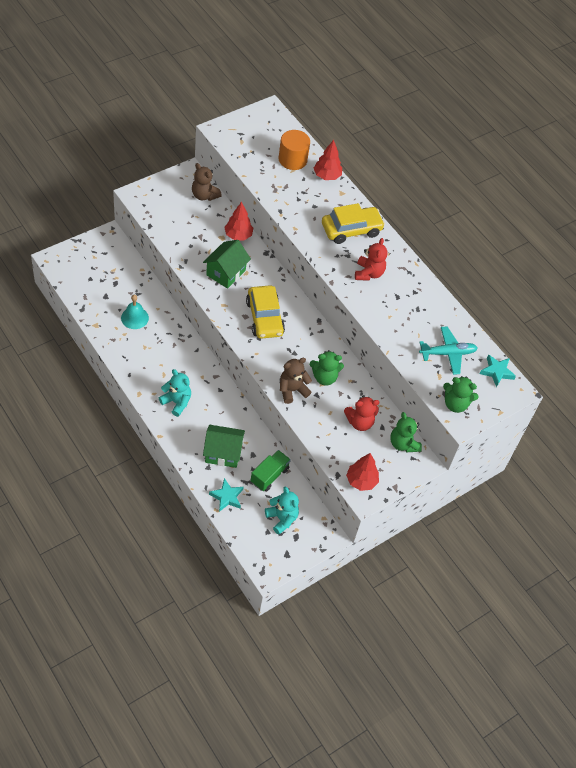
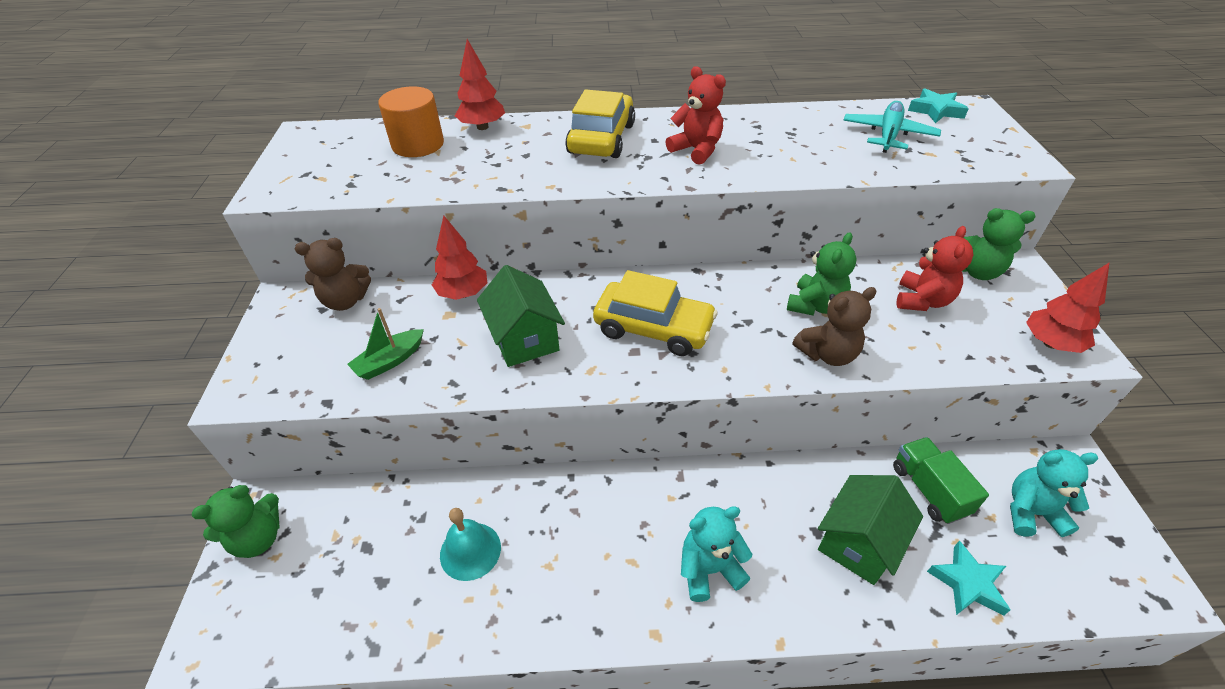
camera: 50 degrees left, 10 degrees down
(182, 233) = (390, 361): none -> green boat
(292, 390) = (827, 354): brown teddy bear -> brown teddy bear turned 120 degrees counterclockwise
(455, 404) = (990, 156): green teddy bear -> green teddy bear (258, 538)

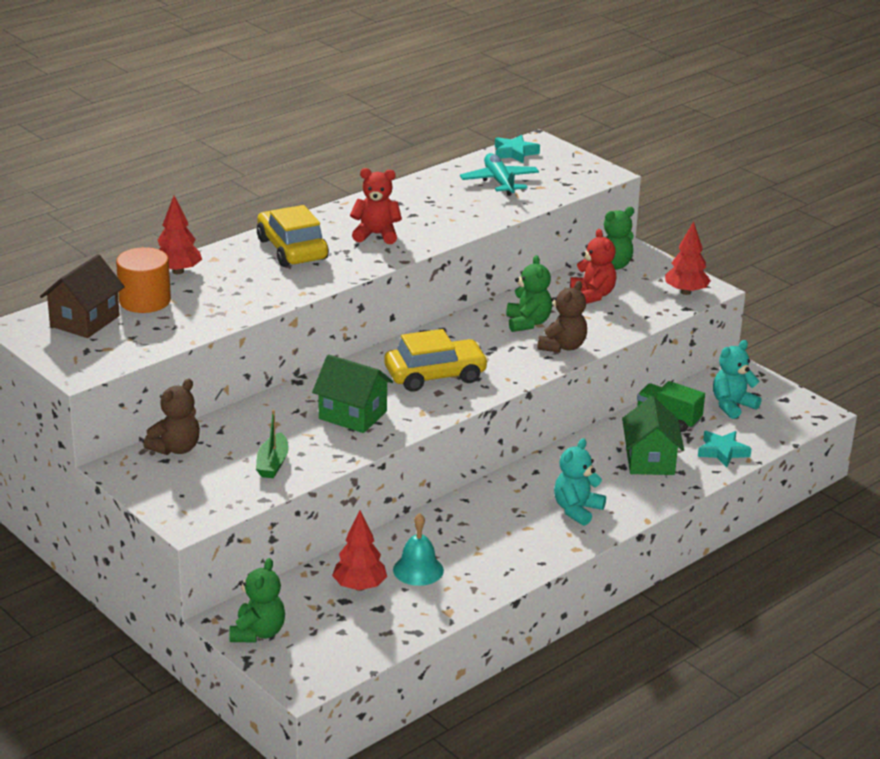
camera: 40 degrees left, 15 degrees down
(349, 146) = (84, 321): none -> brown house
(463, 293) = (265, 409): red tree -> red tree (359, 586)

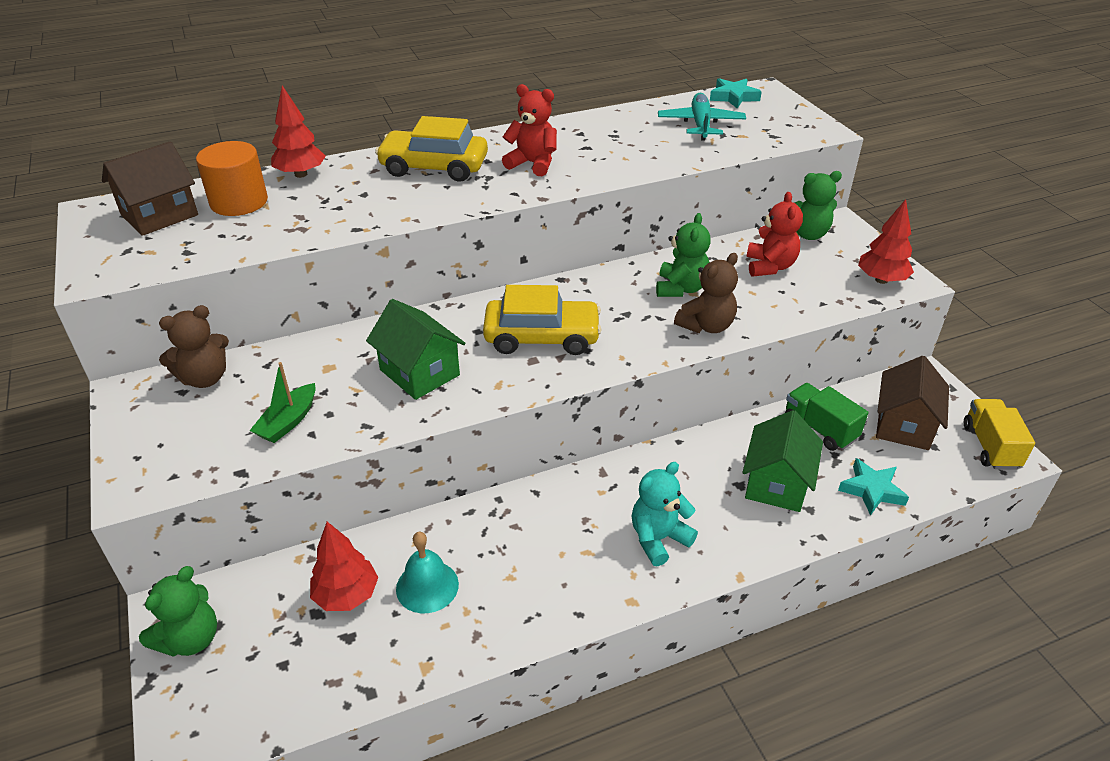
camera: 20 degrees right, 10 degrees up
(292, 249) = (434, 167): yellow car -> yellow car turned 75 degrees counterclockwise
(732, 406) = (904, 425): turquoise teddy bear -> brown house
(801, 408) = (990, 446): none -> yellow truck

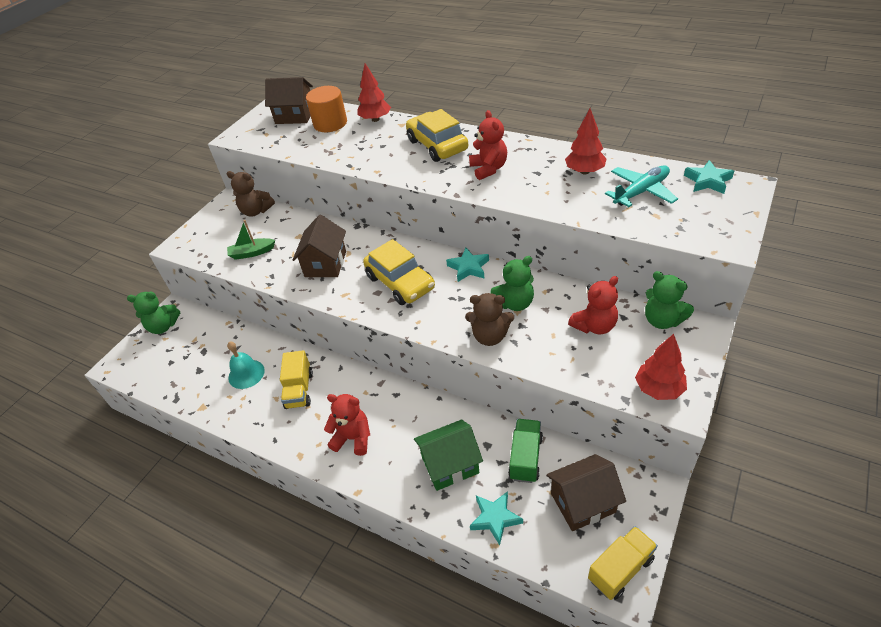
camera: 55 degrees right, 5 degrees up
(346, 595) = (220, 352): red tree -> red tree (584, 171)
(420, 372) = (325, 264): green house -> brown house
(525, 547) = (299, 390): none -> yellow truck
(588, 285) = (468, 267): none -> turquoise star
(658, 539) = (353, 438): turquoise teddy bear -> red teddy bear

